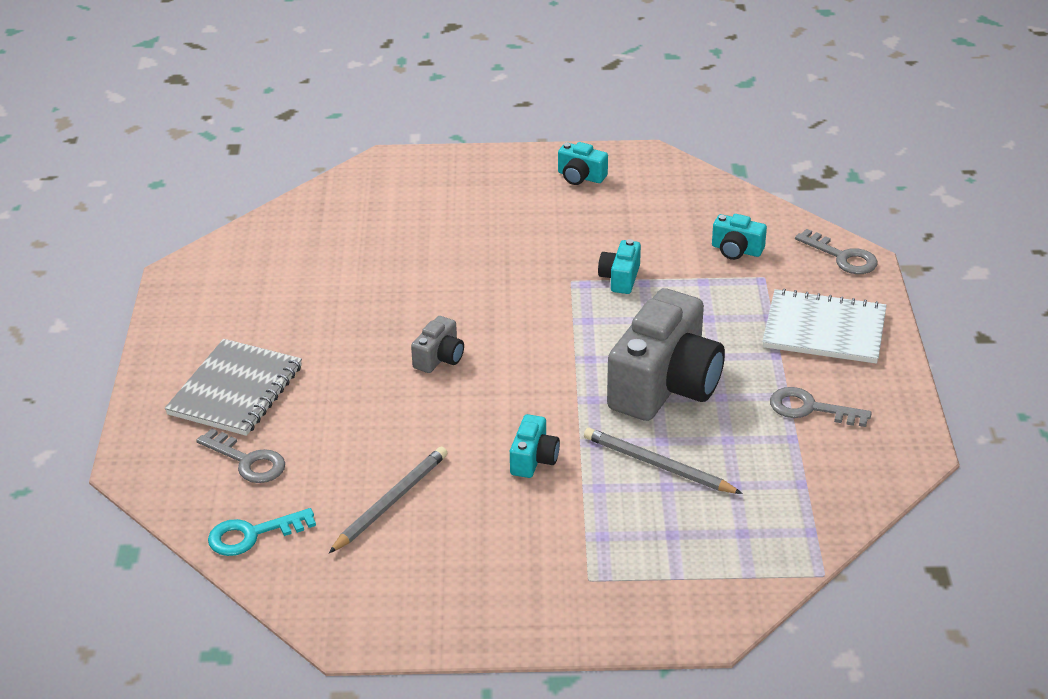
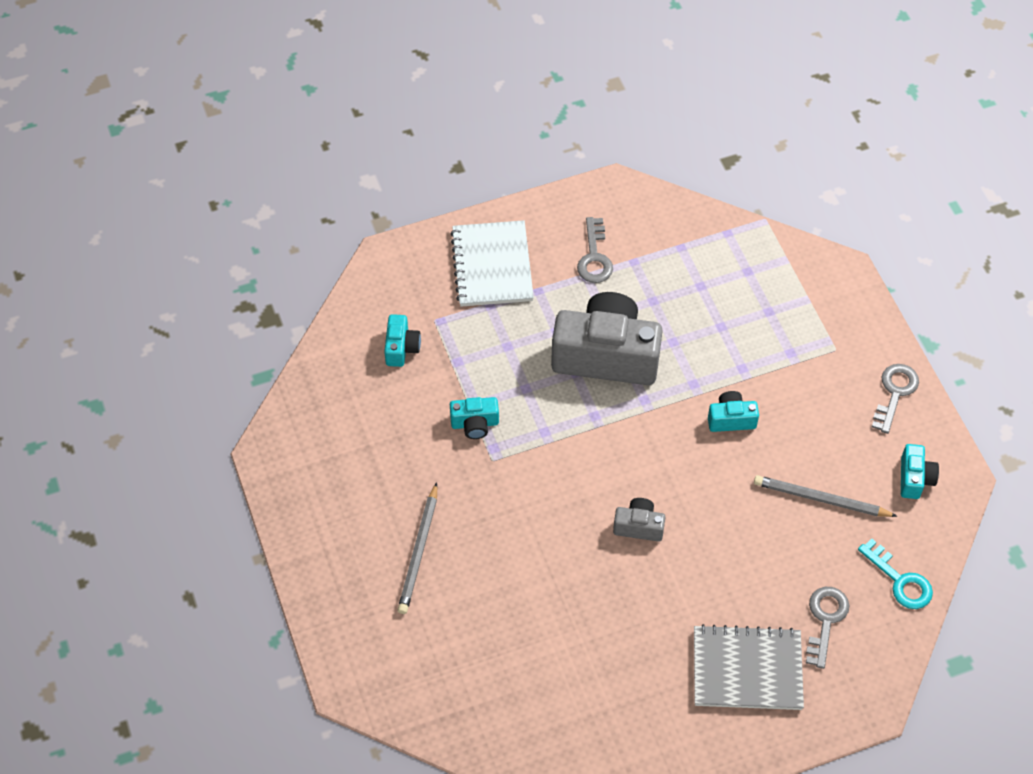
camera: 110 degrees left, 20 degrees up
(580, 177) = (322, 500): turquoise camera -> turquoise camera (914, 478)
(658, 465) = (701, 337): grey pencil -> grey pencil (419, 551)
(842, 257) = (385, 271): grey key -> grey key (895, 393)

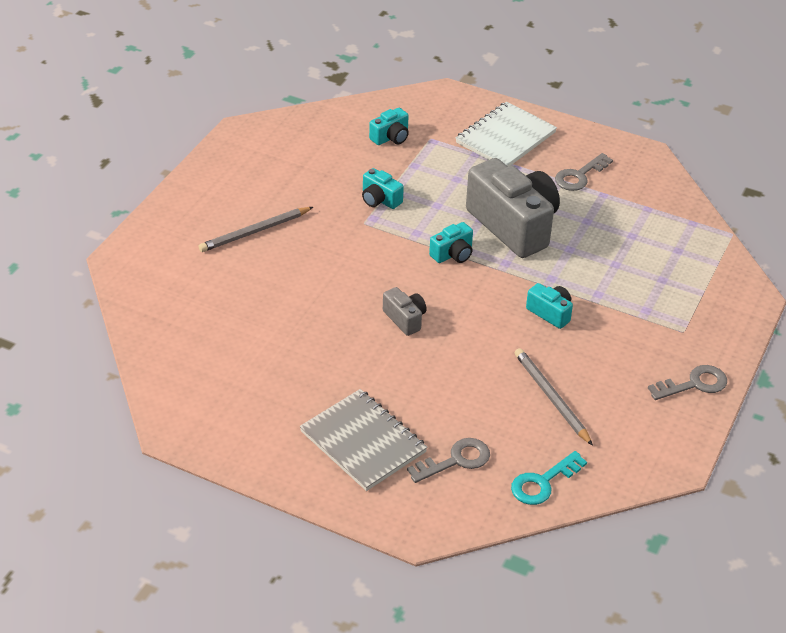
camera: 45 degrees right, 15 degrees down
(900, 580) = (543, 482): turquoise key -> turquoise key turned 45 degrees clockwise
(914, 478) = (639, 438): turquoise camera -> turquoise camera (453, 254)

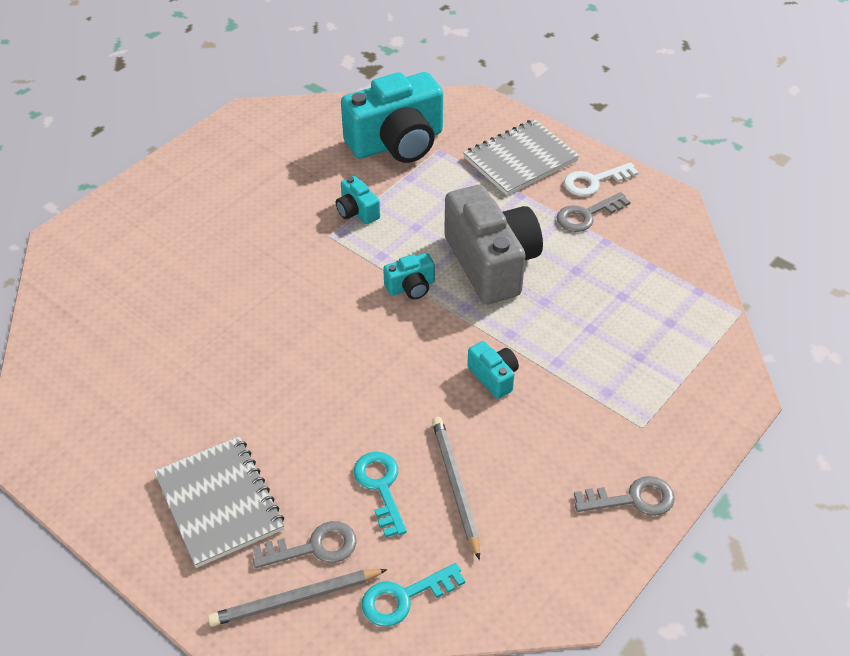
camera: 15 degrees right, 5 degrees up
(255, 232) = (211, 229): grey pencil -> grey pencil (295, 599)
(391, 137) = (397, 142): turquoise camera -> turquoise camera, size x2.24
(405, 319) = (327, 357): grey camera -> none
(491, 408) = (381, 487): none -> turquoise key
(505, 137) = (520, 159): white notebook -> grey notebook
(575, 147) = (594, 181): none -> white key

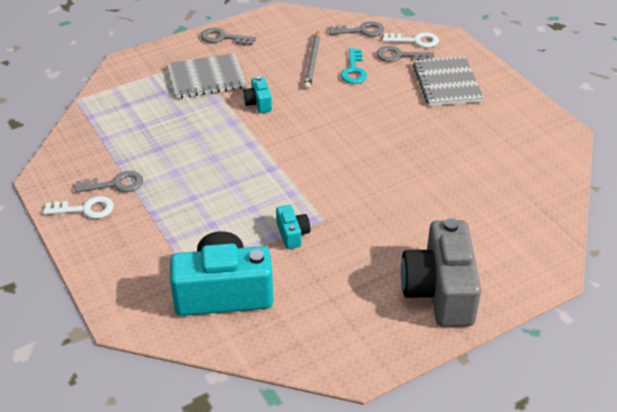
camera: 160 degrees left, 5 degrees down
(295, 599) = (415, 41): grey pencil -> white key
(404, 597) = (361, 31): turquoise key -> grey key
(411, 287) = (280, 166): turquoise camera -> none
(491, 263) = (213, 168): grey camera -> grey camera (440, 291)
(520, 159) = (127, 245): grey notebook -> grey notebook (206, 78)

